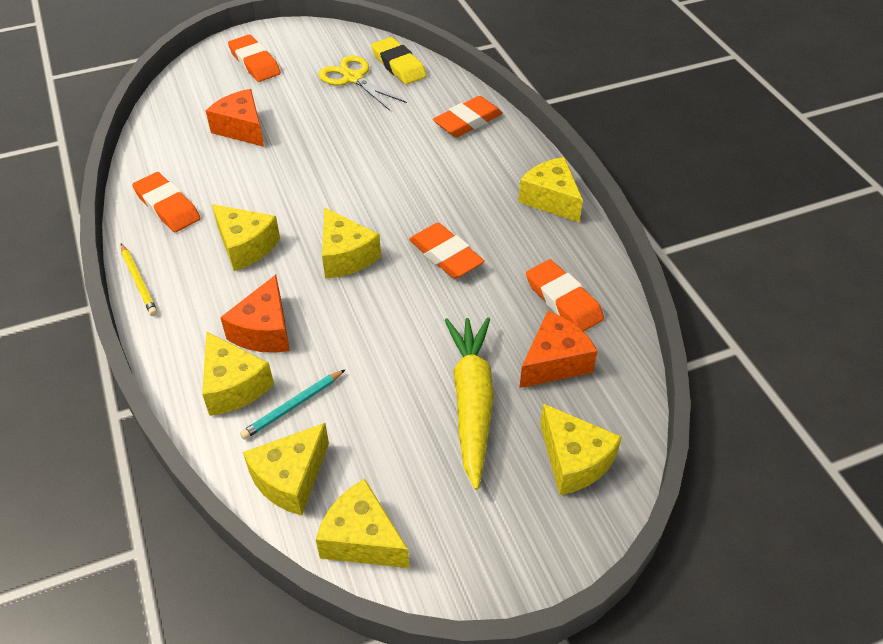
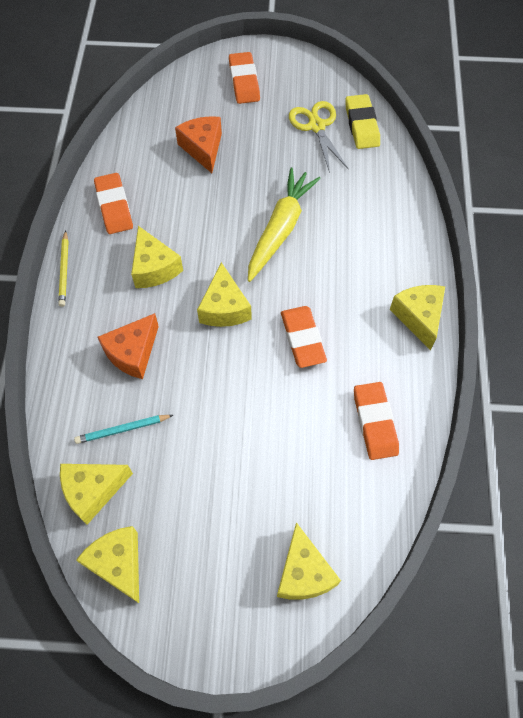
camera: 25 degrees right, 15 degrees up
(233, 386) = (89, 393): yellow cheese -> none
(468, 121) = (390, 208): orange eraser -> none
(471, 402) = (253, 485): yellow carrot -> yellow carrot (280, 229)
(554, 362) = (336, 477): orange cheese -> none

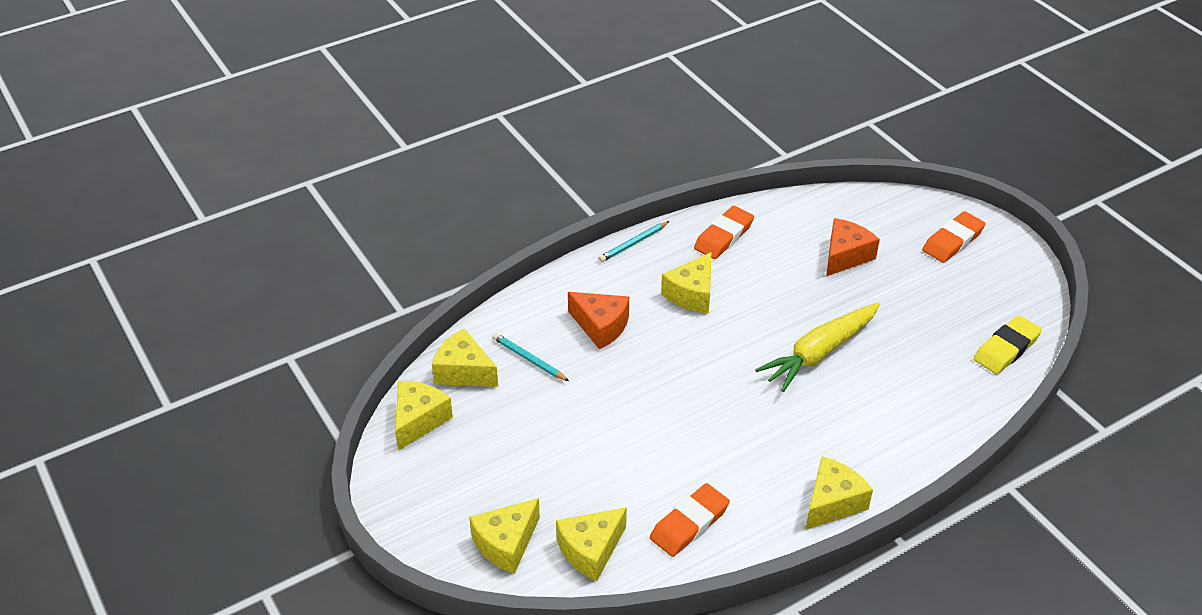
camera: 55 degrees right, 20 degrees down
(64, 270) = (633, 243): yellow pencil -> turquoise pencil
(133, 353) = (601, 326): orange cheese -> orange cheese turned 150 degrees counterclockwise
(224, 308) = (699, 359): yellow cheese -> yellow cheese (590, 550)
(280, 229) = (819, 353): yellow carrot -> yellow carrot turned 150 degrees clockwise
(303, 338) = (723, 428): orange eraser -> none
(316, 126) = (964, 317): yellow scissors -> none

